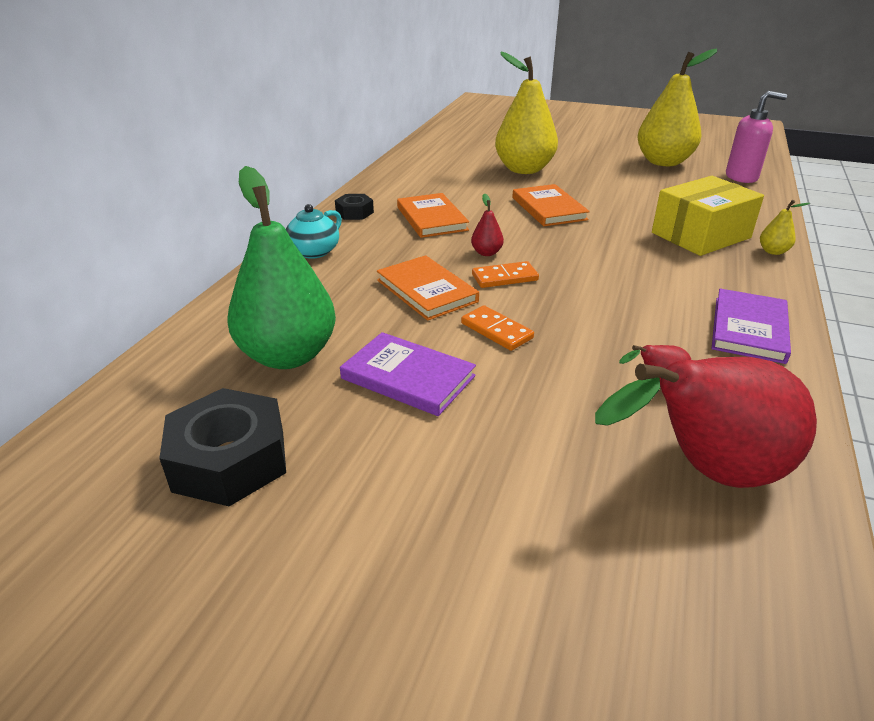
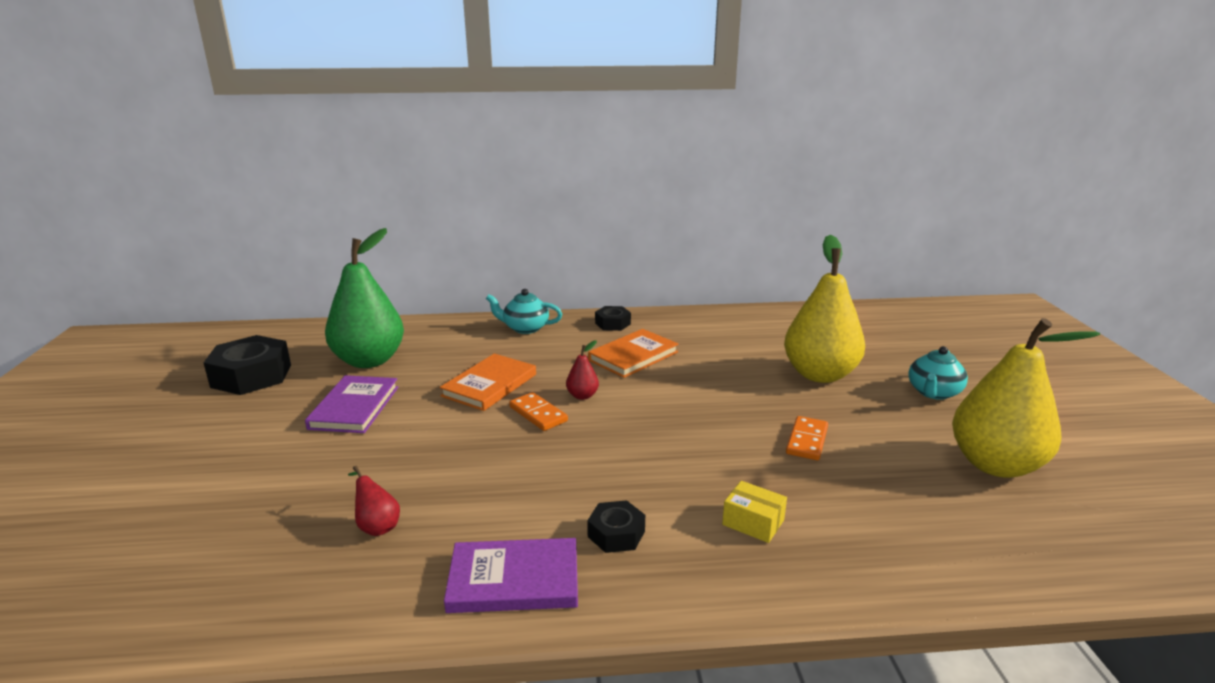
camera: 65 degrees right, 10 degrees down
(496, 331) = (438, 429): orange domino -> orange domino (807, 440)
(549, 208) = (723, 408): orange book -> none
(573, 150) = (933, 392): none -> turquoise teapot
(700, 235) = (753, 522): yellow box -> yellow box, size x0.47
(701, 281) = (616, 534): none -> black nut
(705, 472) = (247, 566): red pear -> none
(741, 177) = (1039, 546): pink soap dispenser -> none
(773, 251) = (759, 593): yellow pear -> none

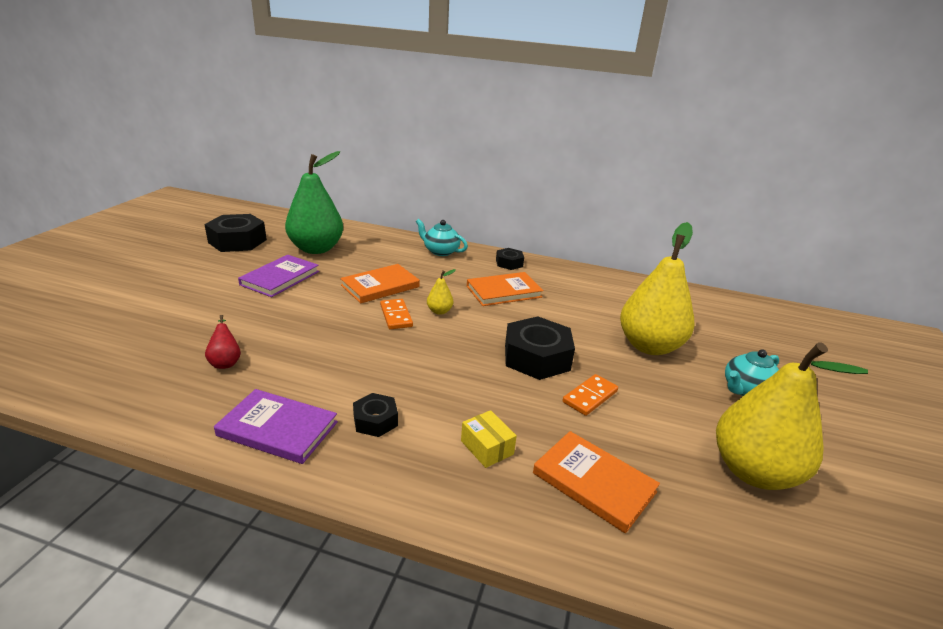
camera: 20 degrees right, 5 degrees up
(582, 396) = (439, 311): red pear -> yellow pear
(724, 416) = (537, 357): none -> black nut
(876, 521) = (594, 482): none -> orange book

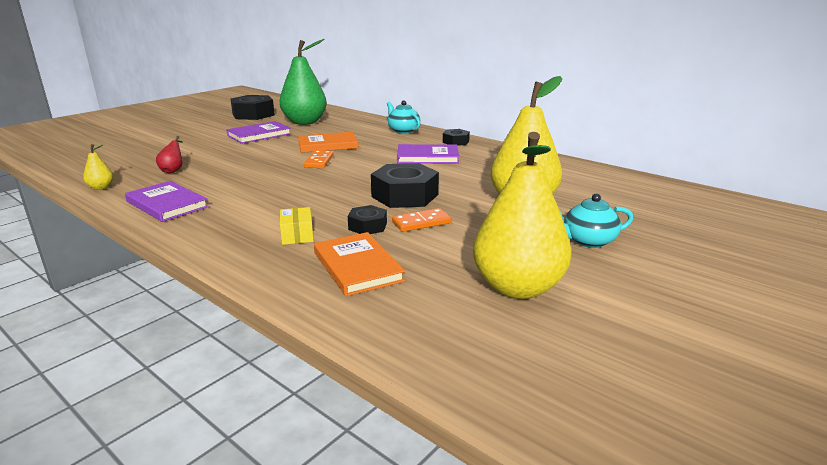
camera: 25 degrees right, 5 degrees down
(375, 420) = (234, 210): black nut -> black nut (367, 226)
(439, 311) = (357, 162): yellow pear -> yellow pear (101, 187)
(504, 292) = (427, 157): orange book -> purple book

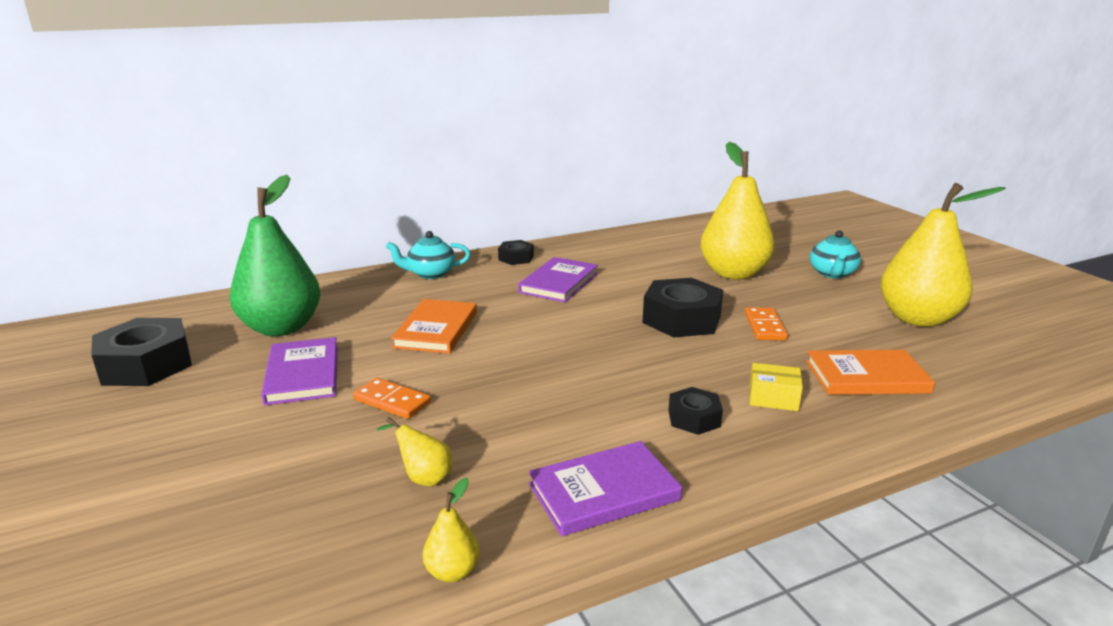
camera: 65 degrees left, 0 degrees up
(173, 170) = (423, 477): red pear -> yellow pear
(319, 161) = (507, 347): orange domino -> orange domino (392, 401)
(367, 226) = (762, 354): black nut -> black nut (694, 418)

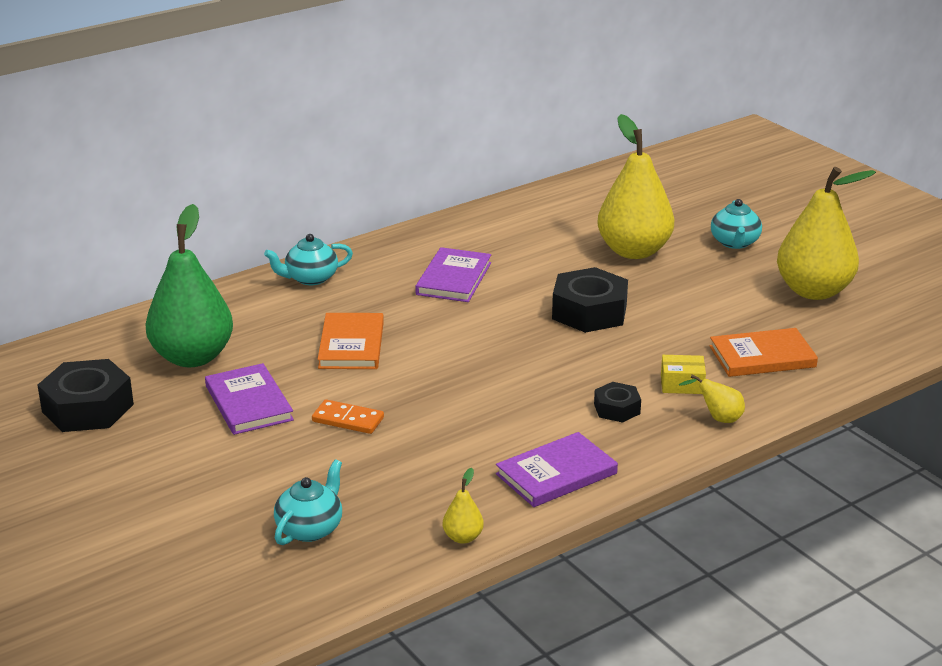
camera: 10 degrees left, 5 degrees up
(268, 532) = (310, 529): none -> turquoise teapot
(423, 477) = (409, 478): yellow pear -> yellow pear (718, 418)
(516, 258) = (395, 249): black nut -> none
(765, 326) = (670, 313): orange domino -> none

